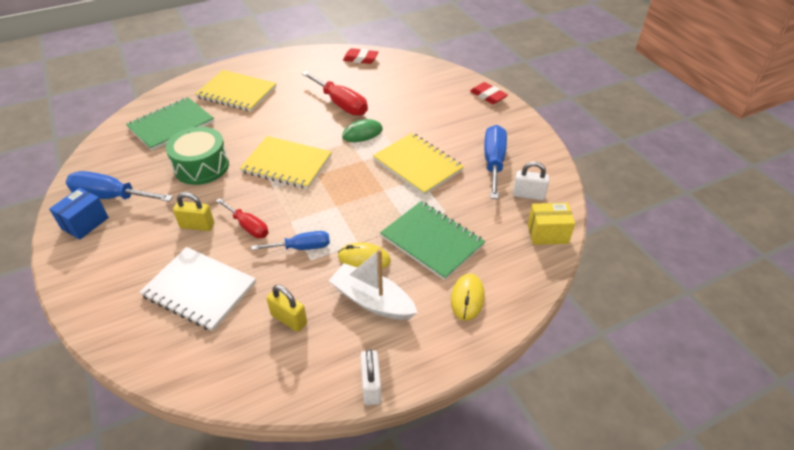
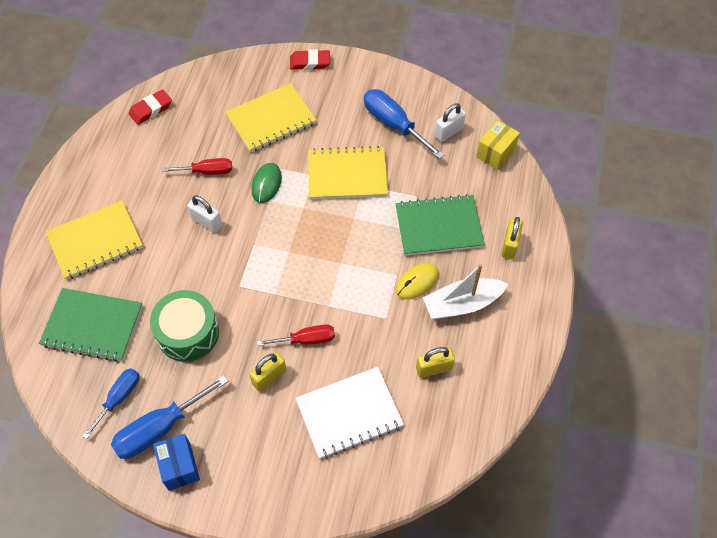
camera: 50 degrees left, 15 degrees up
(171, 125) = (92, 326): green notebook -> green notebook turned 75 degrees counterclockwise
(287, 164) = (252, 265): yellow notebook -> yellow notebook (271, 119)
(302, 247) = (367, 316): blue screwdriver -> blue screwdriver (119, 398)
(341, 104) = (207, 171): red screwdriver -> red screwdriver, size x0.64
(371, 386) = (534, 353): white padlock -> white padlock (207, 222)
(467, 298) = (510, 245): yellow mouse -> yellow padlock

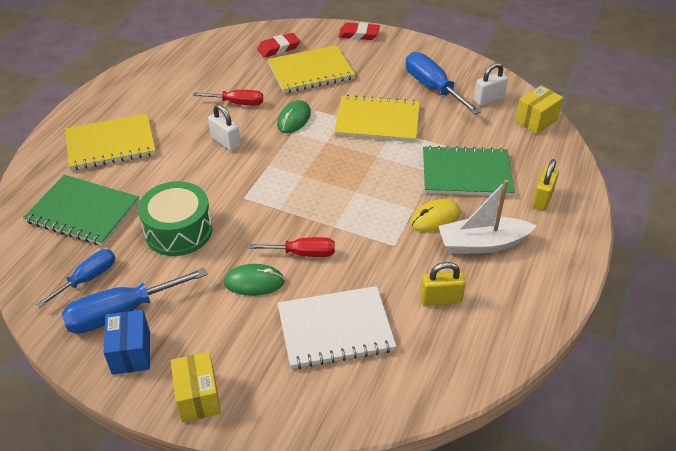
camera: 10 degrees right, 15 degrees down
(151, 109) = (197, 52): red eraser -> red eraser (278, 48)
(248, 499) = (198, 397): none -> yellow box
(269, 377) = (254, 282): yellow padlock -> green mouse

